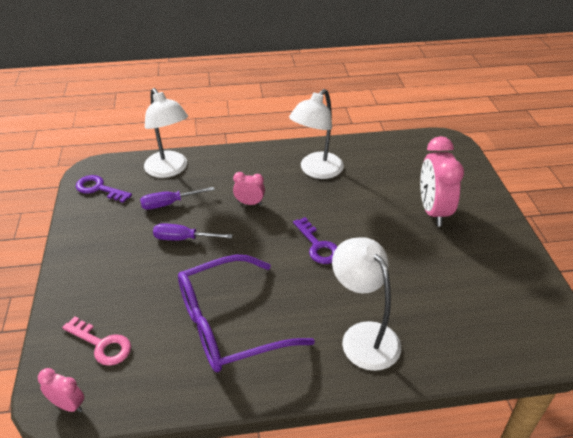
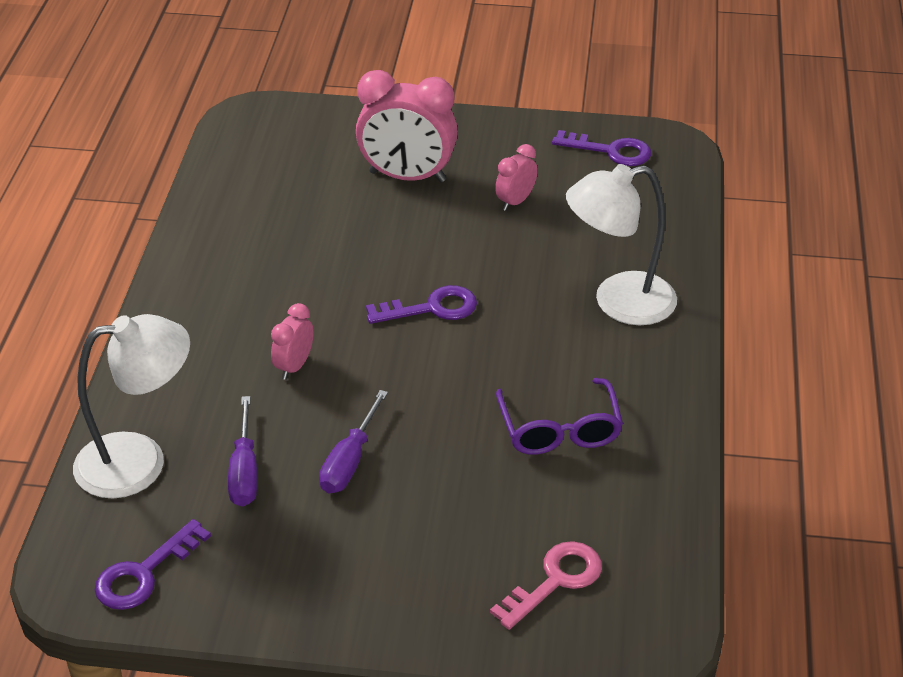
camera: 75 degrees left, 0 degrees up
(68, 405) = (659, 623): pink clock -> pink clock (515, 201)
(229, 325) = (559, 430): purple glasses -> purple glasses, size x0.60
(316, 171) = (248, 272): white lamp -> none
(530, 305) = (611, 151): none -> purple key

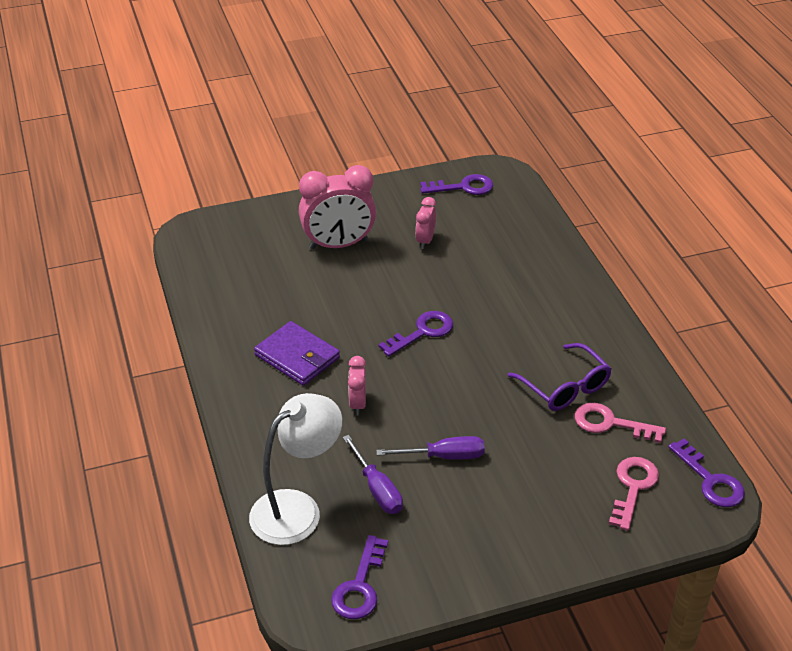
camera: 25 degrees left, 0 degrees up
(265, 291) = (297, 357): none -> purple wallet
(349, 461) = (444, 456): purple screwdriver -> purple screwdriver turned 90 degrees counterclockwise
(585, 493) = (610, 423): none -> pink key
(618, 302) = (541, 289): white lamp -> none
(664, 609) = (710, 480): none -> purple key

